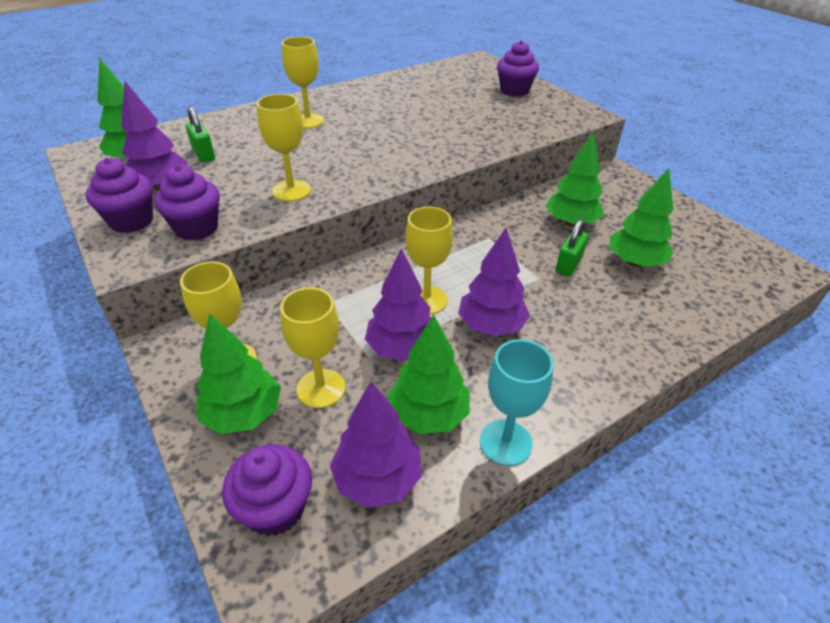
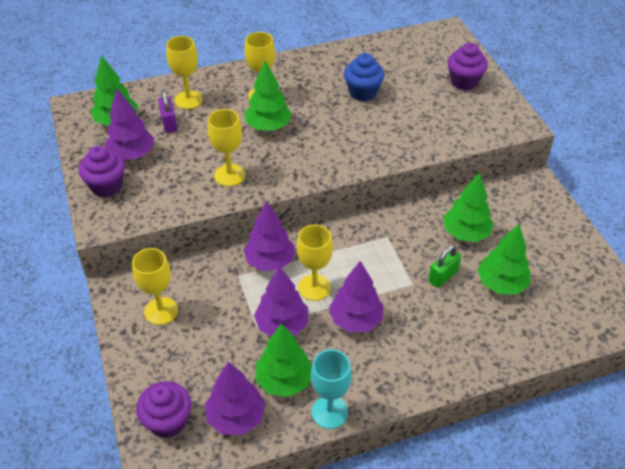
camera: 15 degrees right, 5 degrees up
(196, 228) = (152, 201): purple cupcake -> none
(203, 154) = (169, 123): green padlock -> purple padlock
(243, 414) = (160, 353): green tree -> green tree (268, 126)
(321, 388) = (216, 345): yellow goblet -> yellow goblet (188, 100)
(362, 282) = (270, 261): none -> purple tree
(416, 108) = (363, 92): none -> blue cupcake

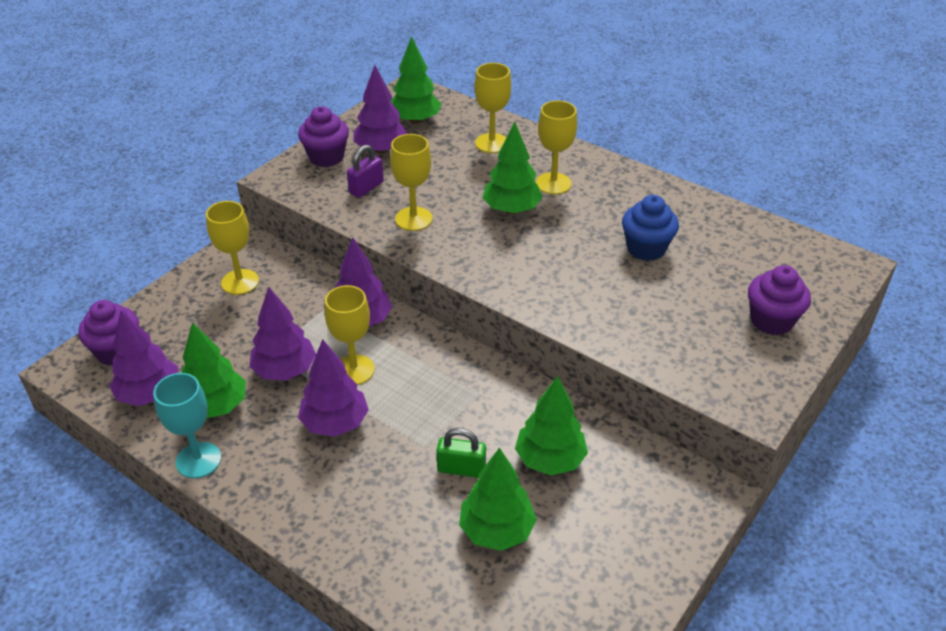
camera: 55 degrees right, 5 degrees down
(169, 123) = (446, 149): purple padlock -> purple padlock (366, 188)

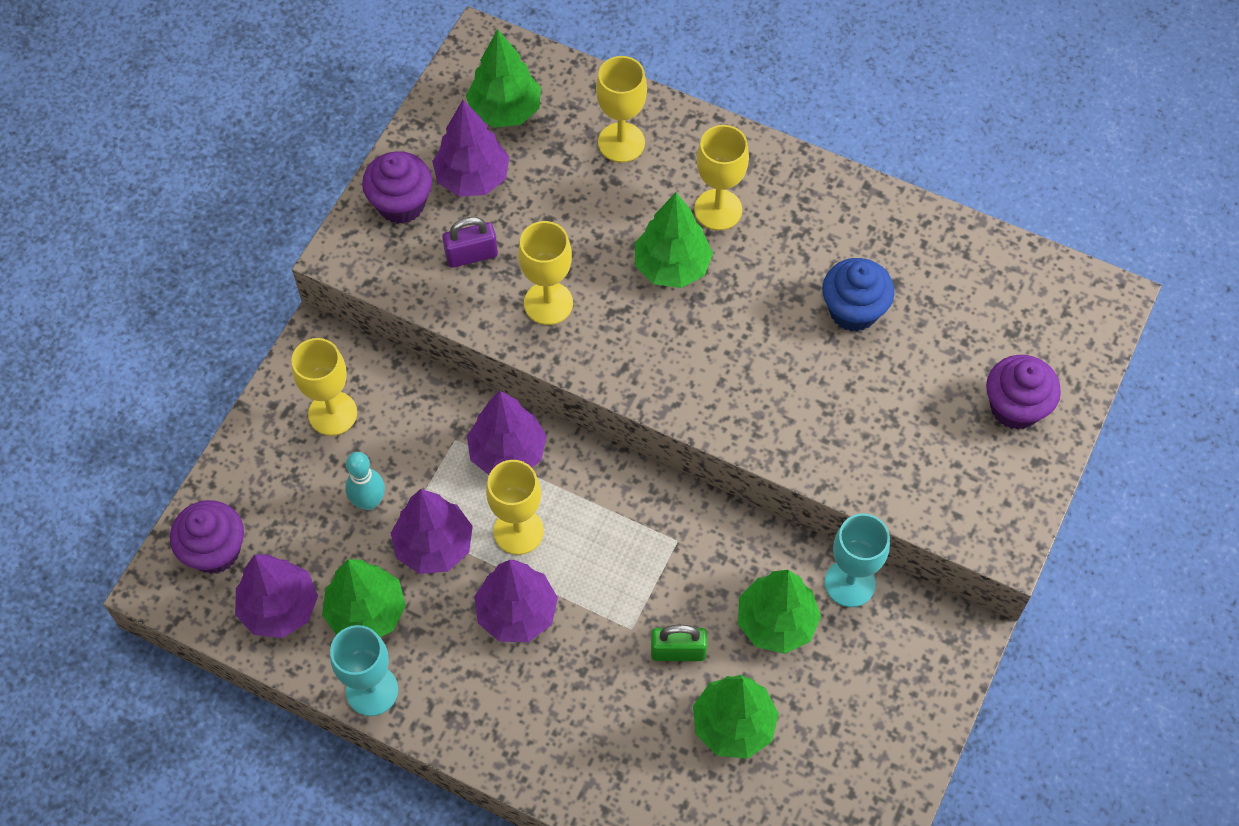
camera: 10 degrees left, 20 degrees up
(245, 336) = (369, 501): none -> turquoise bowling pin
(366, 188) = (471, 255): purple padlock -> purple padlock turned 45 degrees clockwise
(618, 441) = (850, 583): none -> turquoise goblet

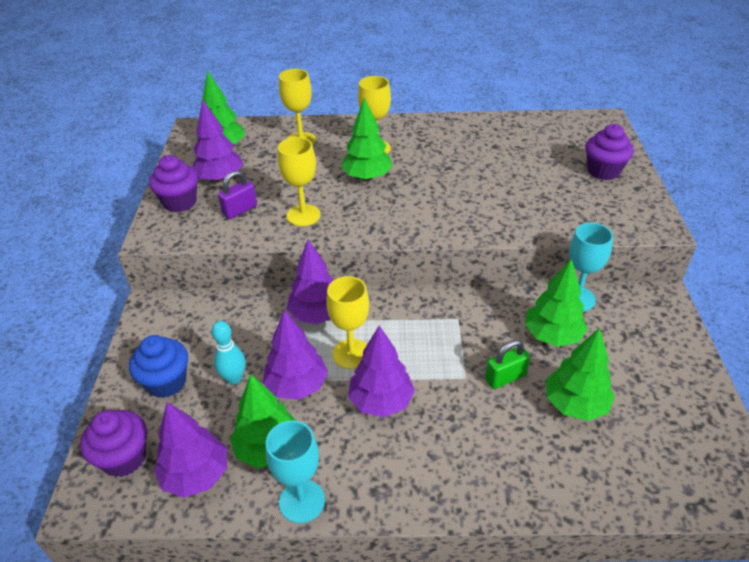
camera: 25 degrees left, 20 degrees down
(332, 413) = (181, 339): yellow goblet -> none
(853, 310) = (483, 163): blue cupcake -> blue cupcake (166, 382)

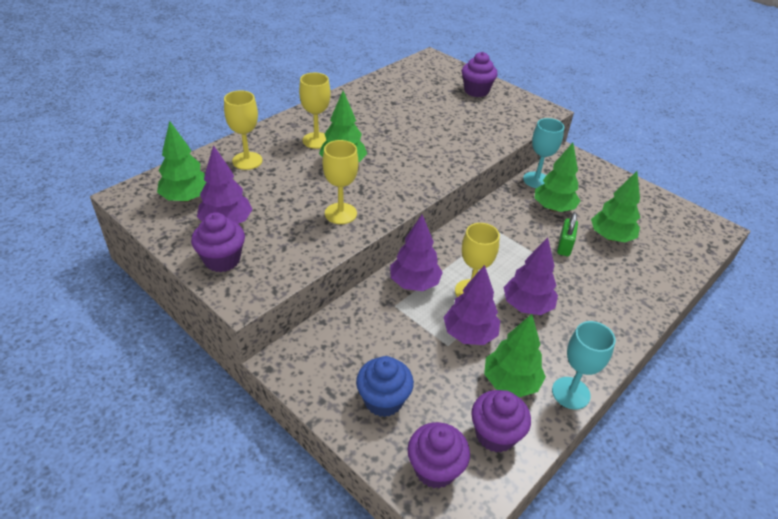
camera: 50 degrees left, 0 degrees up
(196, 475) = (495, 434): purple tree -> purple cupcake
(234, 378) = (424, 361): turquoise bowling pin -> none
(240, 210) = (285, 237): purple padlock -> none

